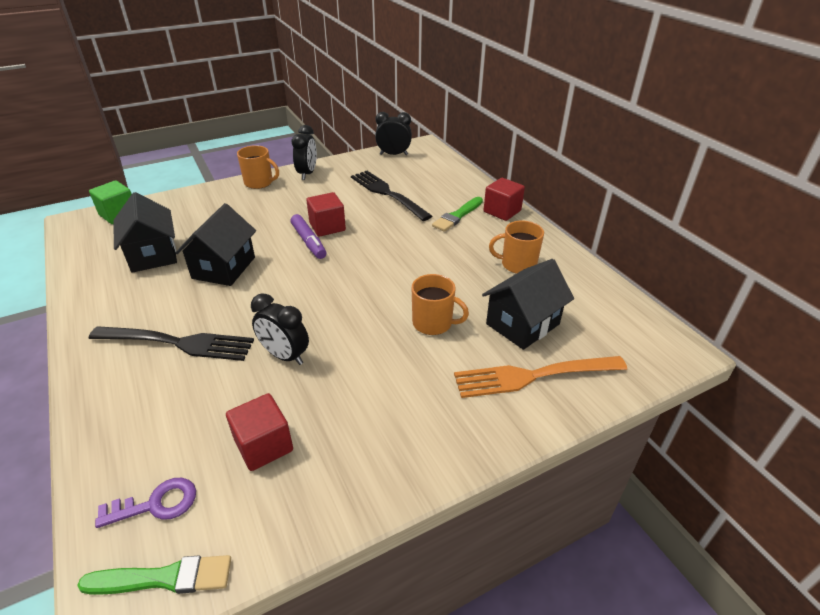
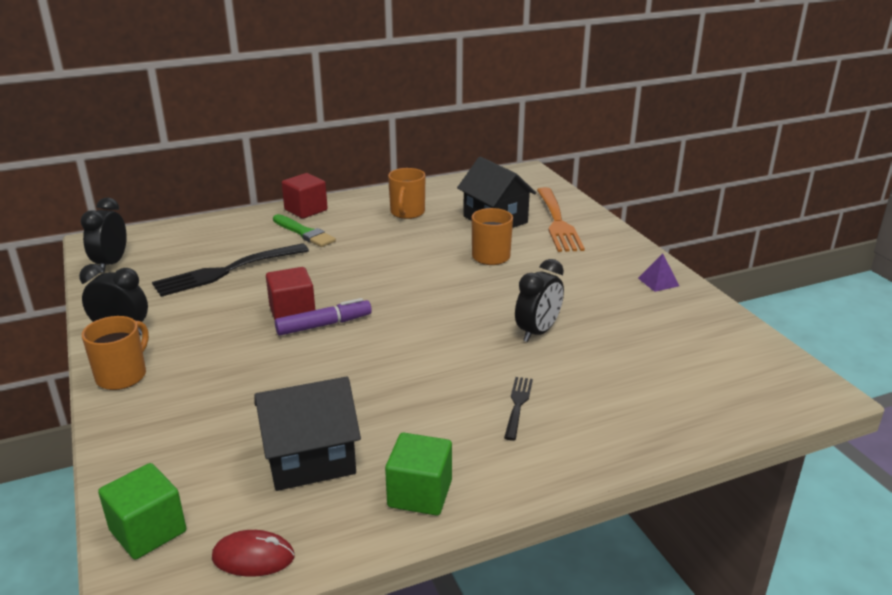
camera: 85 degrees left, 10 degrees down
(80, 247) = (253, 557): none -> red mouse
(99, 299) = (420, 494): none -> green cube
(156, 504) = (727, 386): purple key -> none
(164, 578) = (787, 372): green brush -> none
(176, 343) = (518, 405): black fork -> black fork, size x0.50
(224, 268) = (366, 387): black house -> none
(264, 445) = (652, 337): red cube -> none
(388, 466) = (658, 282): none -> purple pyramid

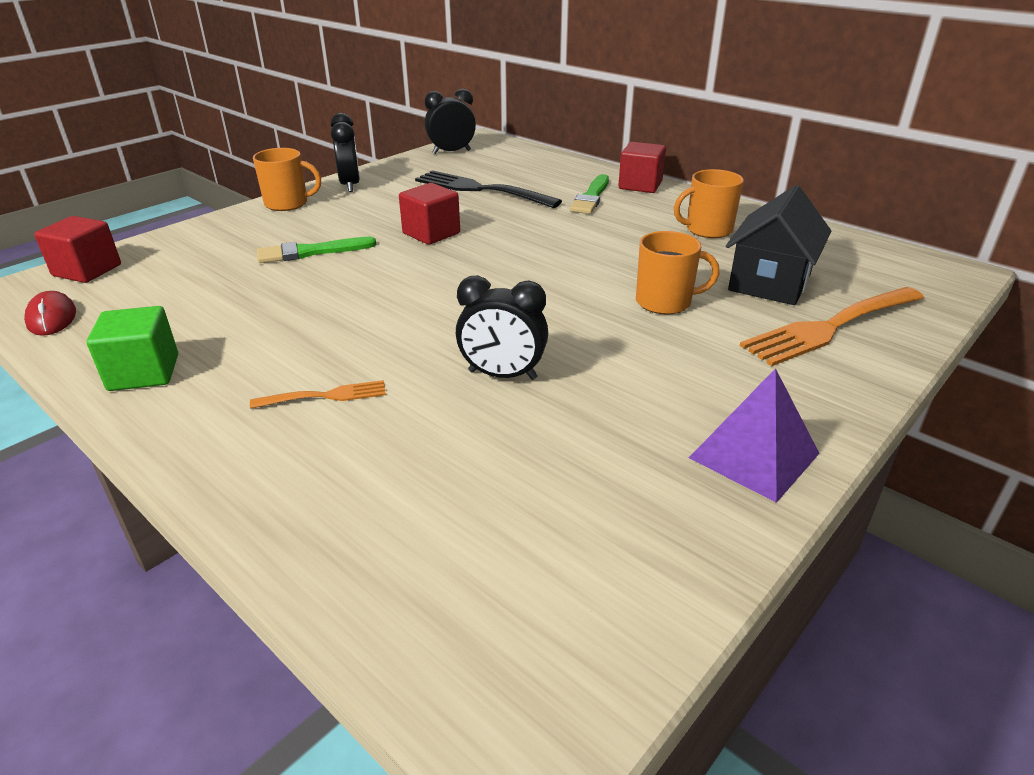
camera: 65 degrees right, 5 degrees up
(148, 531) = (87, 270): green cube -> red cube
(263, 378) = (311, 252): none -> green brush
(310, 460) = (190, 305): black house -> none
(324, 325) = (420, 252): purple marker -> none
(518, 405) = (324, 396): black fork -> orange fork
(658, 282) = (754, 455): purple pyramid -> purple pyramid, size x1.75

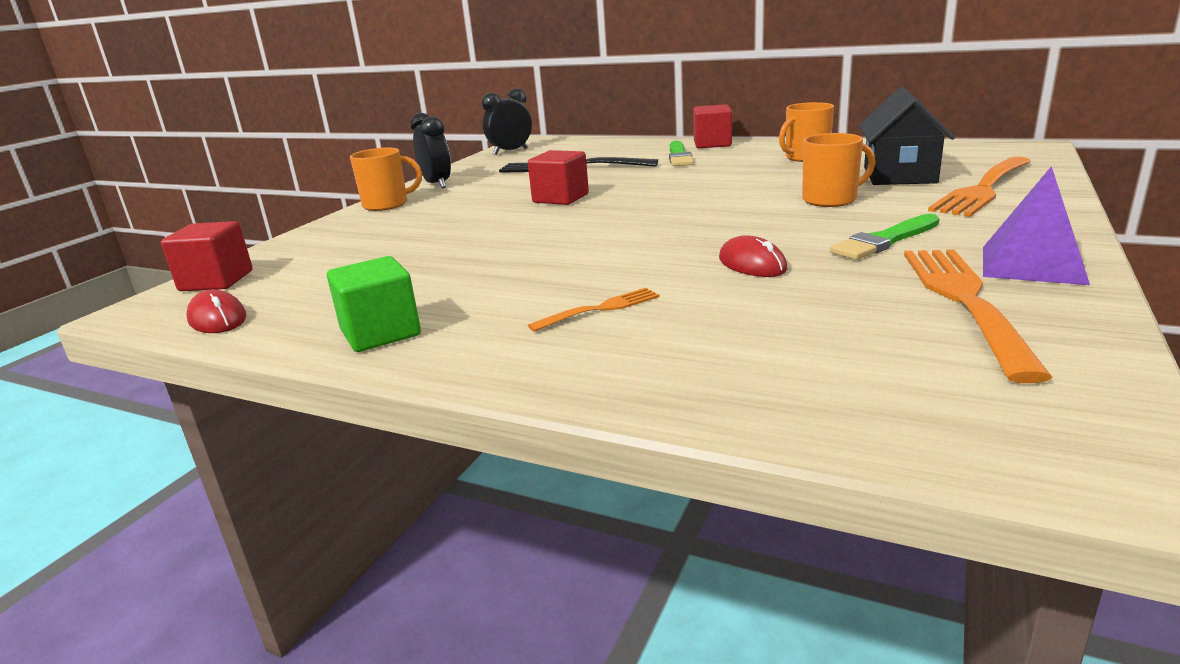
camera: 15 degrees left, 10 degrees down
(311, 252) = (455, 228): green brush -> green brush (885, 241)
(502, 375) = (752, 264): black clock -> red mouse
(634, 488) = (966, 302): none -> orange fork

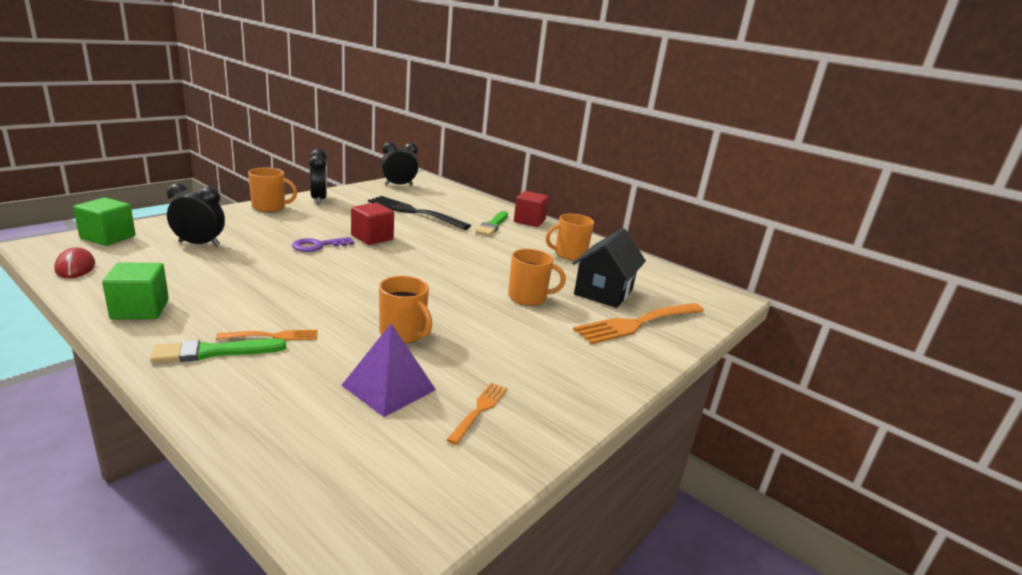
camera: 10 degrees right, 0 degrees up
(216, 281) = (108, 237): red cube -> green cube
(353, 256) = (199, 244): none -> black clock
(508, 220) = (318, 246): none -> purple key
(752, 264) = (403, 333): red mouse -> orange mug
(885, 241) = (508, 344): green brush -> green brush (214, 352)
(966, 302) = (479, 411): orange fork -> orange fork, size x0.50
(1032, 264) = (565, 397): purple pyramid -> purple pyramid (389, 387)

